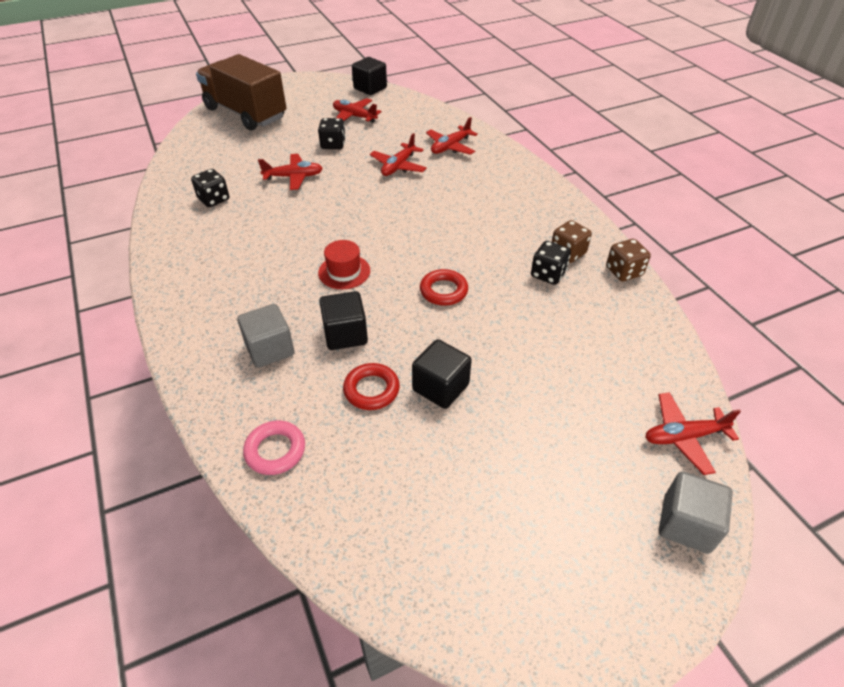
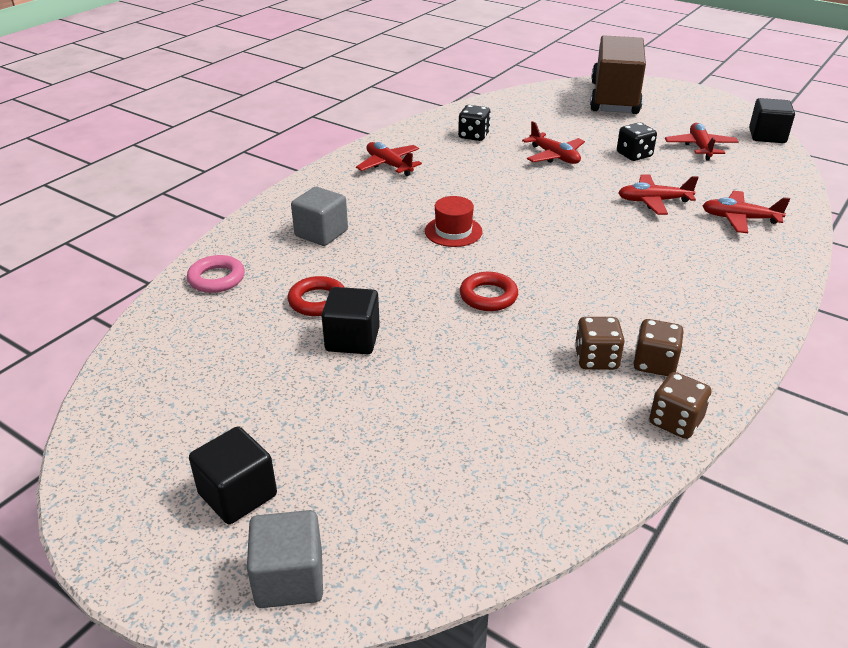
camera: 60 degrees right, 10 degrees down
(345, 334) = (372, 262): black cube -> black cube (238, 495)
(548, 274) = (596, 359): black dice -> brown dice
(684, 437) = (422, 548): red plane -> red plane (389, 165)

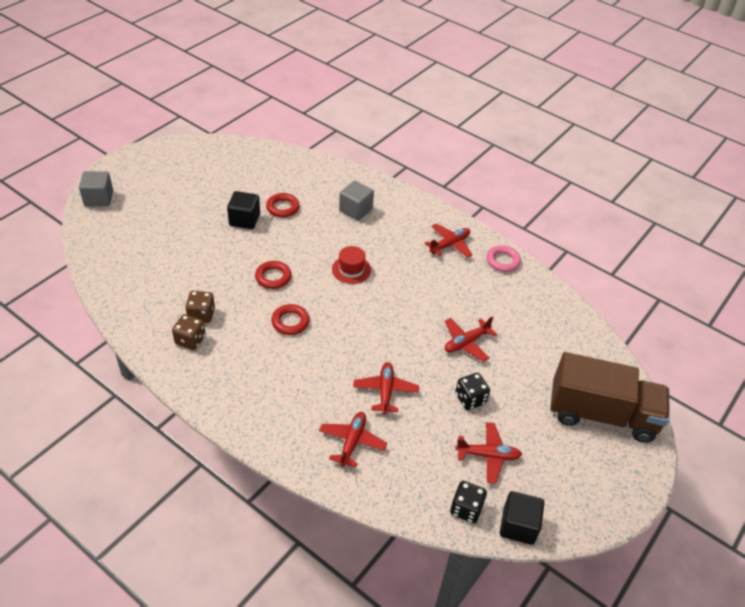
camera: 90 degrees right, 10 degrees up
(216, 278) = (312, 171): pink ring -> pink ring (502, 261)
(238, 495) = (147, 184): black cube -> none
(473, 136) = (504, 297): black dice -> black dice (466, 509)
(574, 274) = (290, 322): none -> red ring
(675, 421) = (141, 337): brown dice -> none

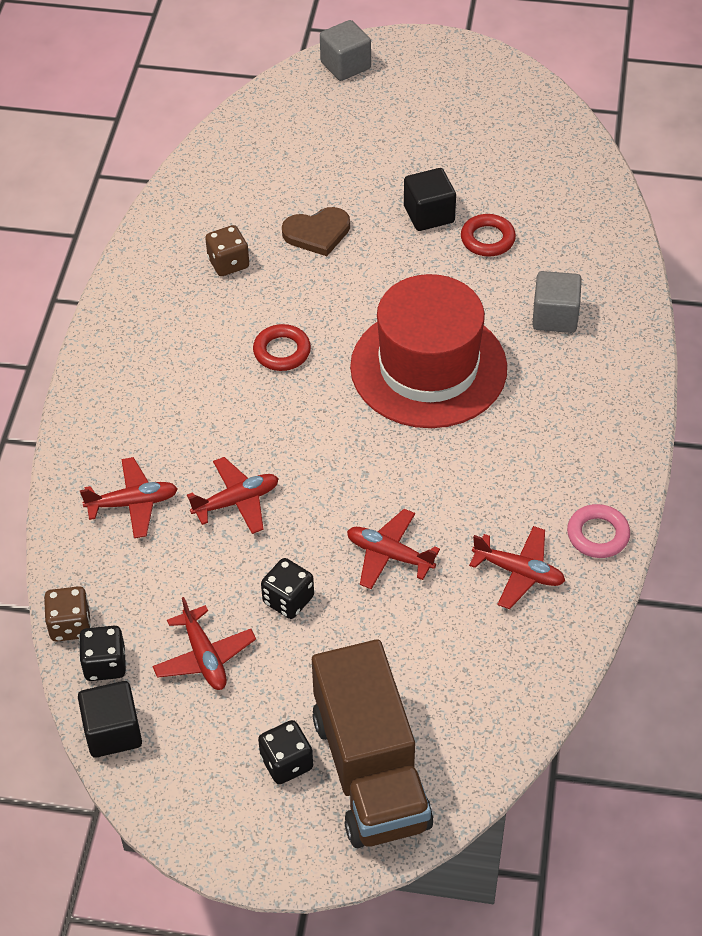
camera: 65 degrees right, 5 degrees up
(190, 340) = (181, 275): brown dice -> brown dice (70, 625)
(215, 267) = (317, 233): none -> brown heart
(273, 277) = (346, 296): red ring -> none
(351, 269) = (428, 367): red hat -> red hat, size x2.43
(449, 245) = (577, 455): red plane -> red plane (519, 572)
(580, 449) = (286, 762): none -> black dice

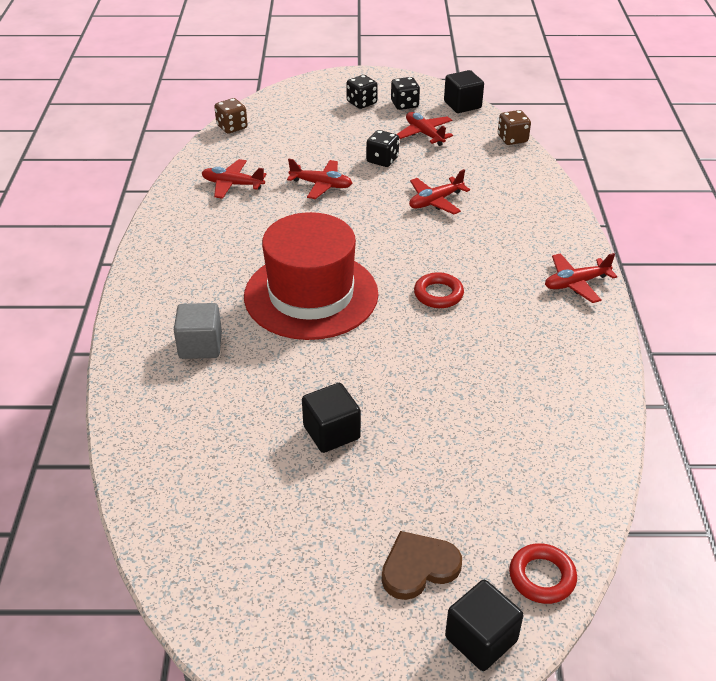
camera: 170 degrees right, 10 degrees down
(105, 664) = (482, 126): black dice -> black dice (404, 104)
(133, 503) = (507, 194): red plane -> red plane (576, 283)
(228, 263) = (517, 361): brown dice -> brown dice (232, 127)
(317, 233) = (442, 399): brown heart -> brown heart (418, 567)
(345, 65) = (481, 639): grey cube -> black cube
(370, 771) = (315, 104): brown truck -> none
(487, 239) = (267, 412): red ring -> red ring (542, 577)
(598, 535) = (176, 207): pink ring -> none

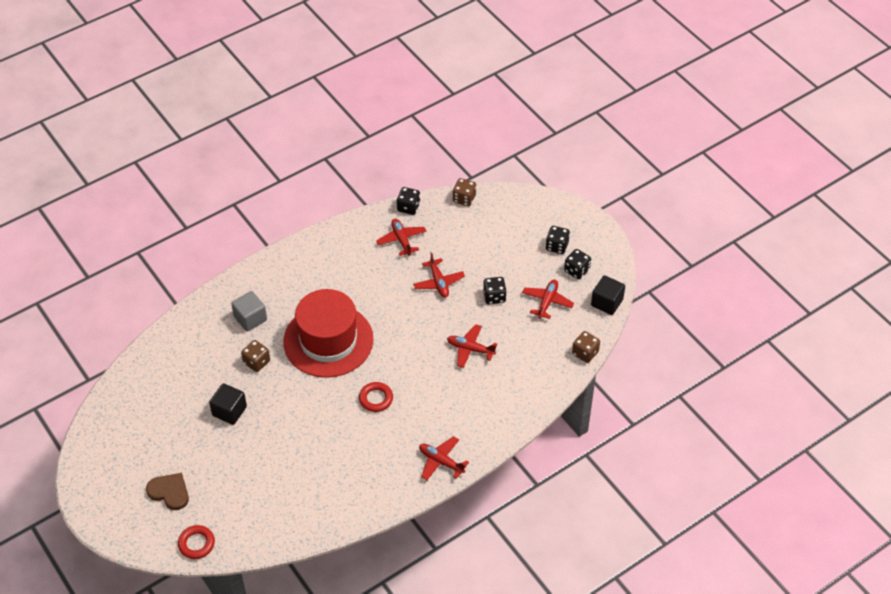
camera: 55 degrees right, 10 degrees up
(195, 163) = (408, 207): none -> black dice
(277, 370) = (256, 362): none -> brown dice
(481, 639) = (145, 536): black cube -> none

